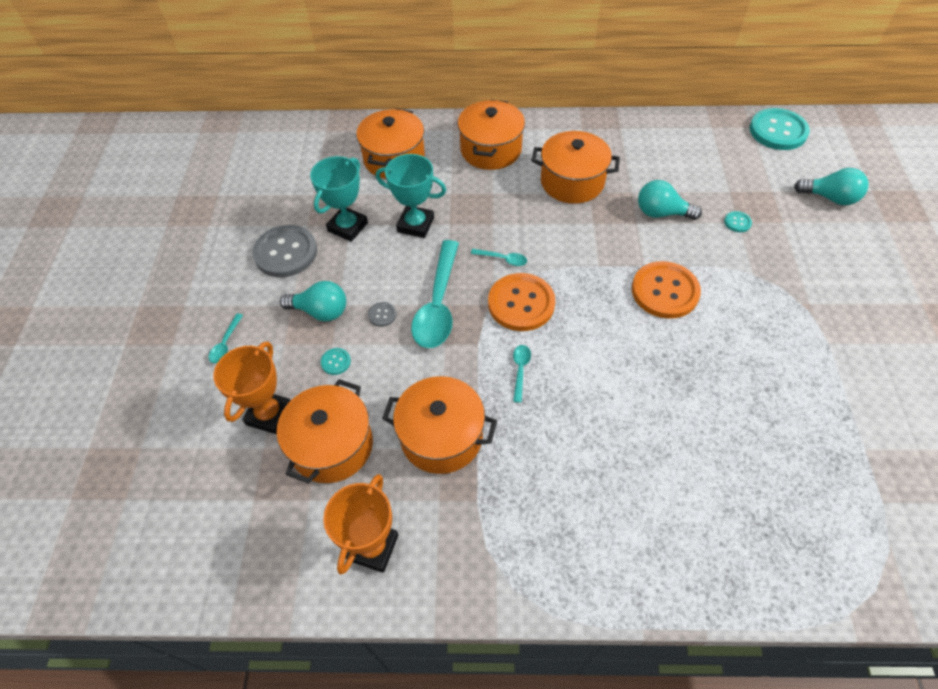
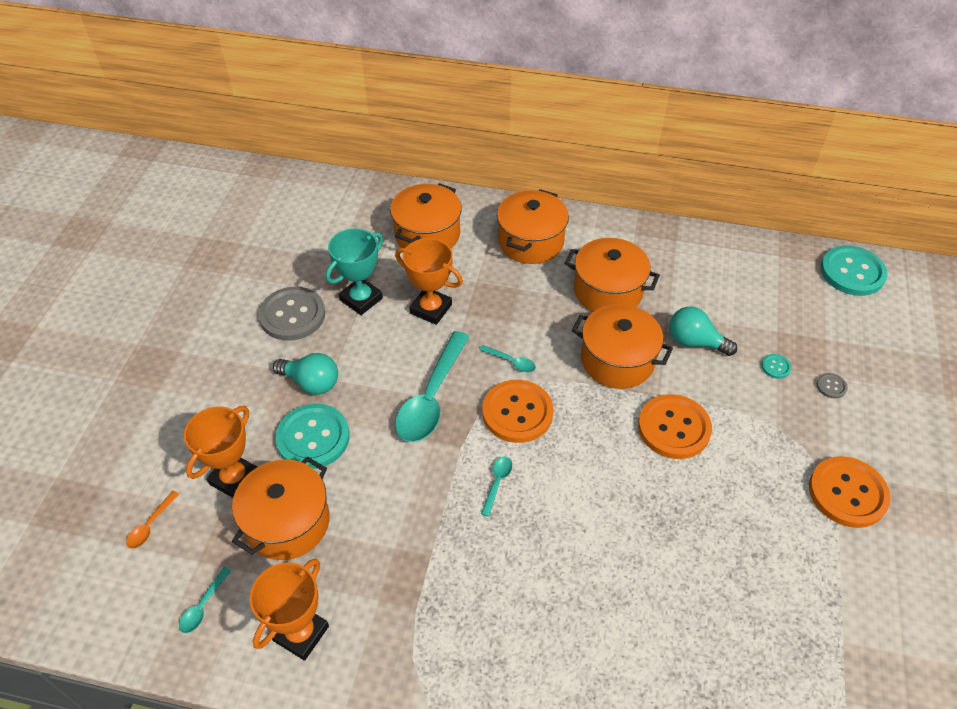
camera: 10 degrees right, 5 degrees down
(197, 475) = (150, 525): none -> orange spoon
(226, 343) = (210, 398): turquoise spoon -> turquoise spoon (203, 606)
(336, 362) = (313, 438): turquoise button -> turquoise button, size x2.37
(382, 315) = (372, 398): grey button -> grey button (831, 386)
(415, 225) = (431, 309): turquoise trophy -> orange trophy
(441, 436) = (398, 535): orange pot -> orange pot (617, 360)
(830, 198) = (889, 358): turquoise light bulb -> none
(830, 320) = (847, 493): none -> orange button

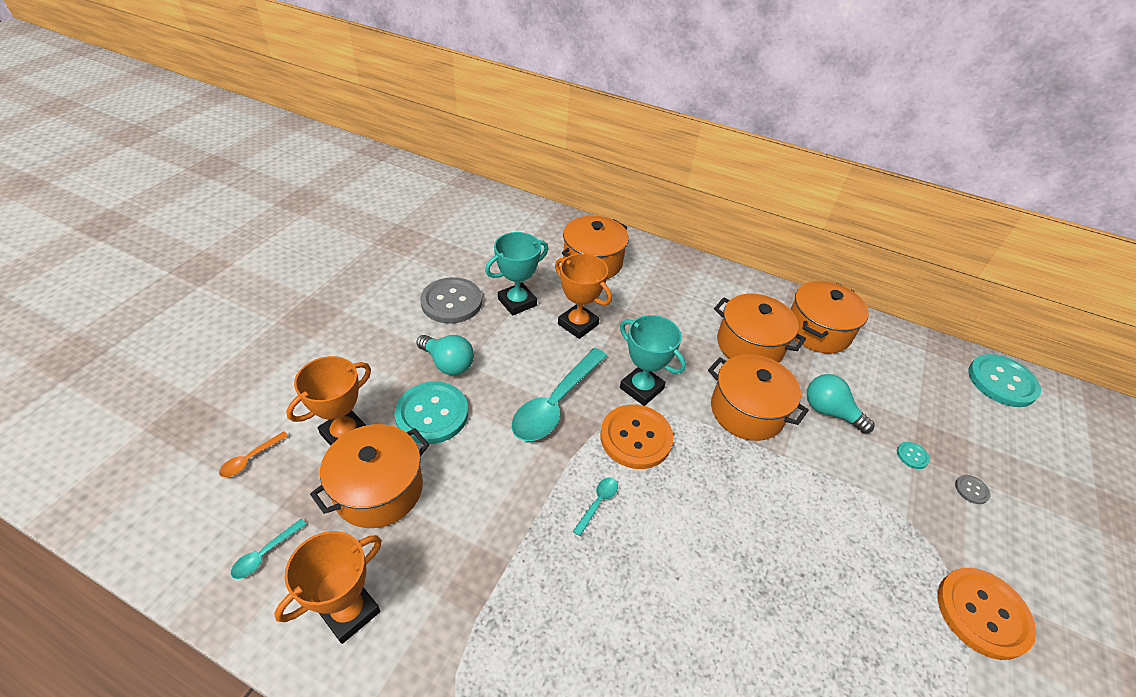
camera: 10 degrees right, 5 degrees down
(511, 362) = (641, 388): turquoise spoon -> turquoise trophy
(531, 241) = (685, 287): orange pot -> orange pot (817, 331)
(674, 428) = (794, 492): orange button -> none

